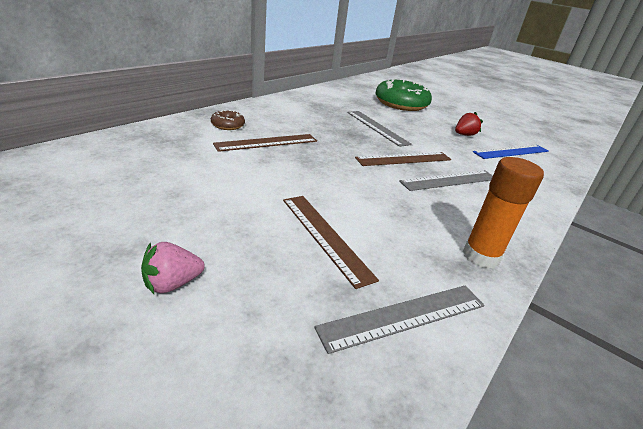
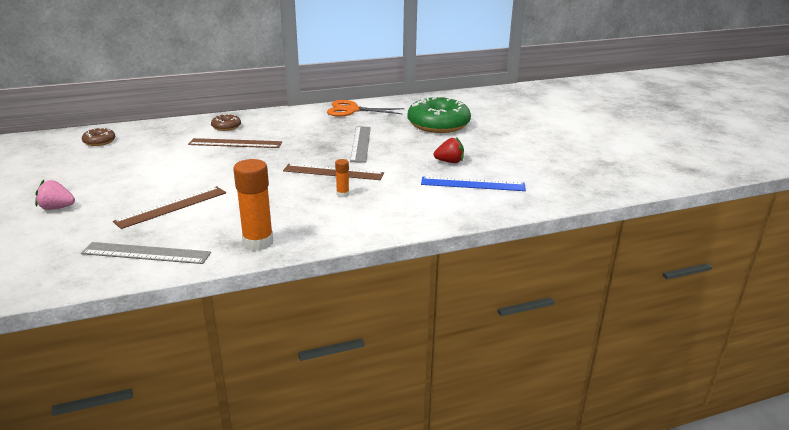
camera: 35 degrees right, 5 degrees down
(90, 164) = (99, 141): none -> brown donut
(317, 97) = (352, 110): none -> orange scissors
(325, 236) = (172, 207): brown ruler -> brown ruler turned 45 degrees clockwise
(449, 180) = (342, 194): grey ruler -> orange glue stick

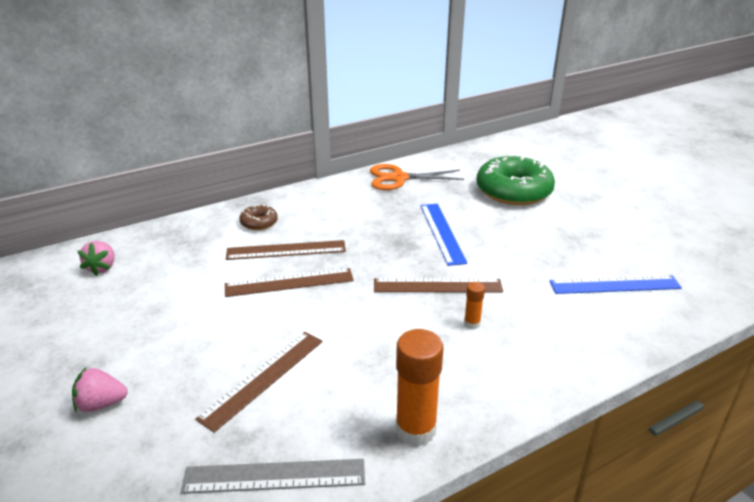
camera: 10 degrees left, 5 degrees up
(99, 141) = (102, 268): brown donut -> pink strawberry
(225, 161) = (289, 282): none -> brown ruler
(361, 144) = (442, 233): grey ruler -> blue ruler
(449, 162) = (565, 251): red strawberry -> none

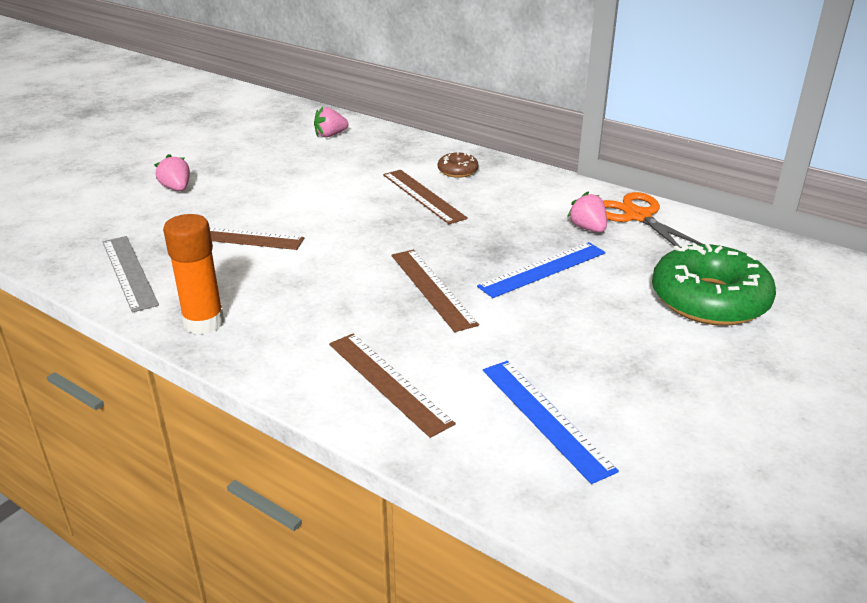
camera: 65 degrees right, 0 degrees up
(289, 282) = (372, 212): brown ruler -> brown ruler (388, 382)
(400, 199) = (588, 228): none -> pink strawberry
(472, 323) = (379, 322): orange glue stick -> none

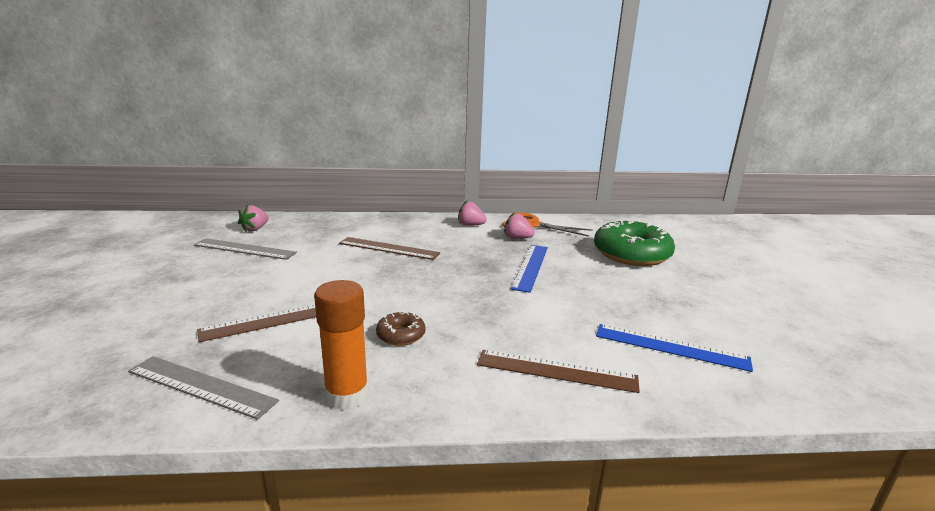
camera: 40 degrees left, 10 degrees down
(176, 188) = (155, 301): pink strawberry -> pink strawberry (470, 225)
(295, 156) = (244, 249): none -> grey ruler
(432, 288) = (485, 300): brown ruler -> none
(457, 171) = (389, 228): brown donut -> brown donut (401, 335)

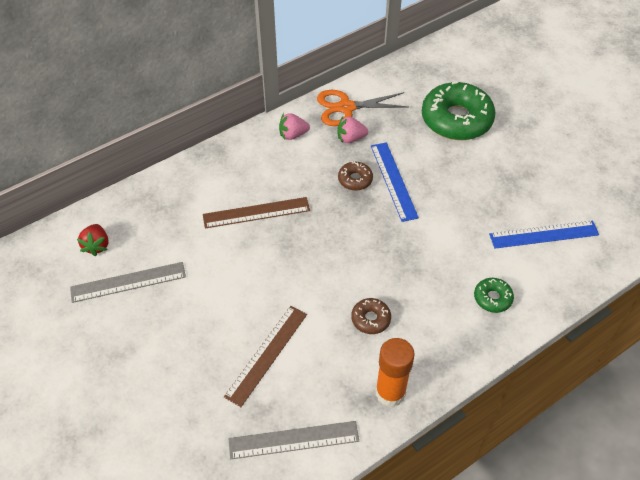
camera: 30 degrees left, 30 degrees up
(255, 229) = (96, 246): pink strawberry -> red strawberry
(495, 257) = (355, 179): none -> brown donut
(556, 371) = (492, 298): brown ruler -> green donut

